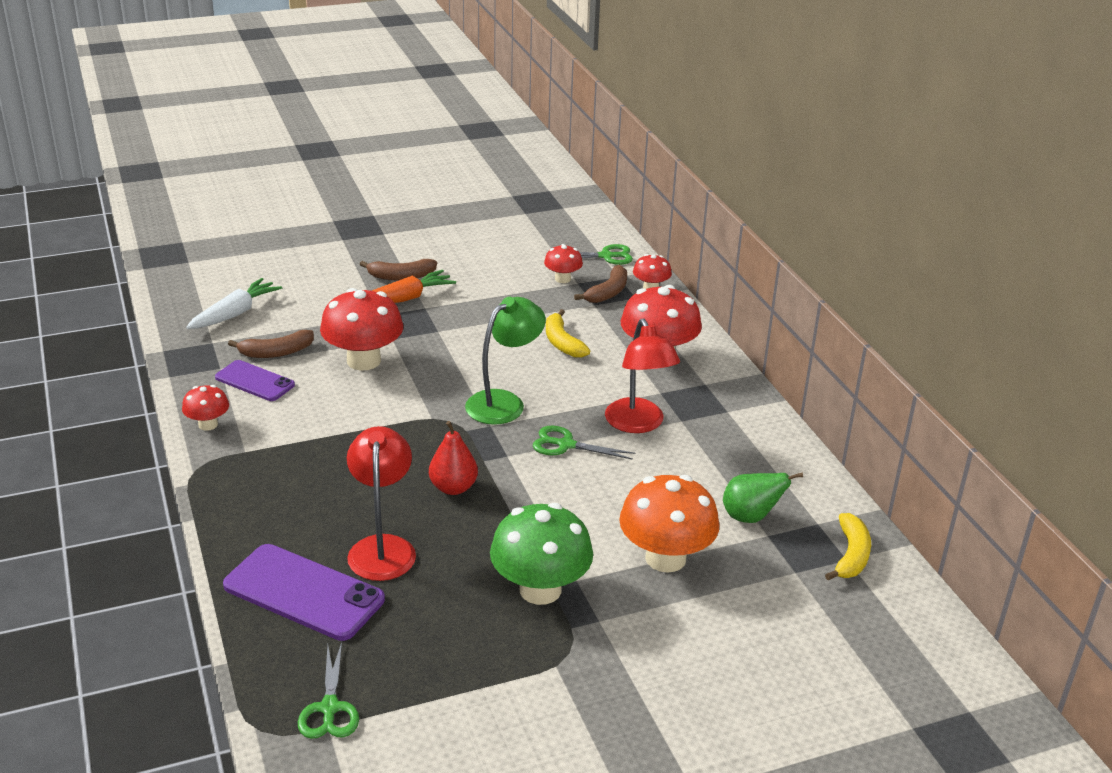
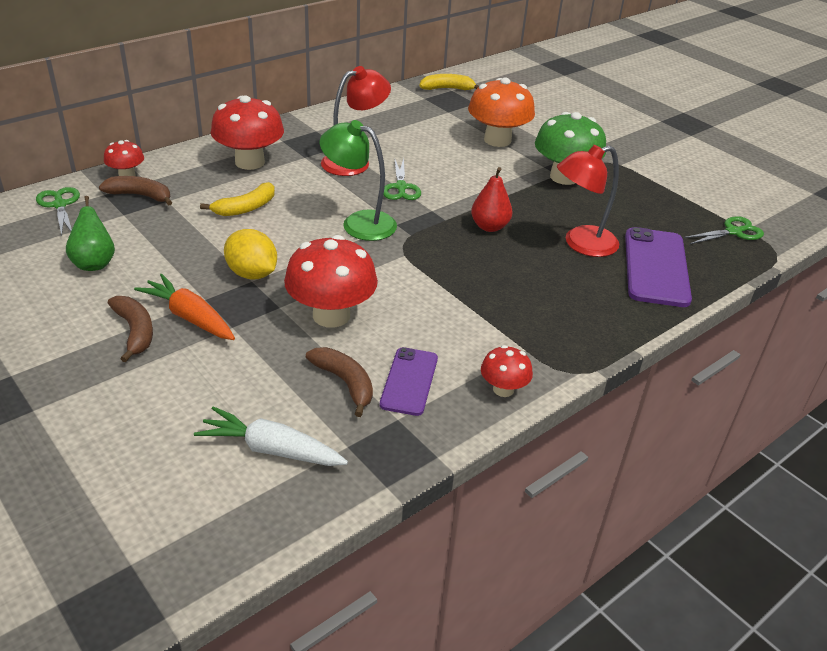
camera: 110 degrees left, 5 degrees up
(448, 332) = (252, 274): none -> yellow lemon
(562, 279) = (117, 223): red mushroom -> none
(750, 517) = (434, 117): green pear -> green pear (94, 263)

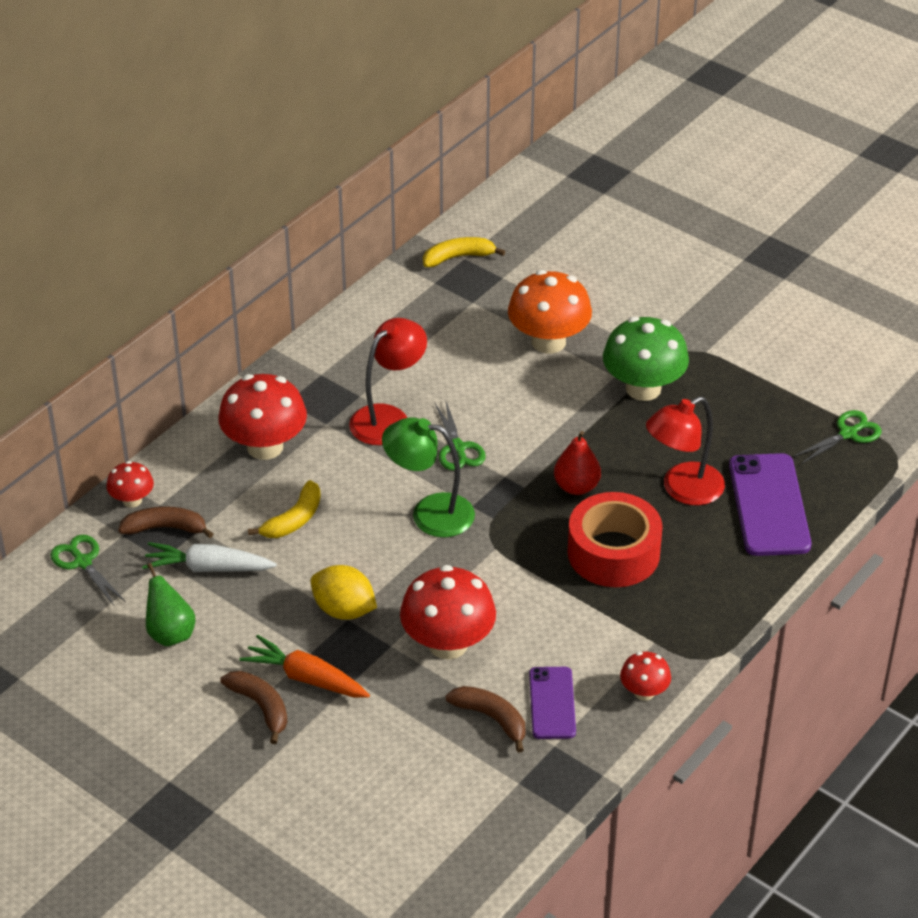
camera: 10 degrees left, 5 degrees up
(271, 449) = (452, 801): white carrot -> white carrot (208, 568)
(507, 276) = (613, 553): none -> red tape

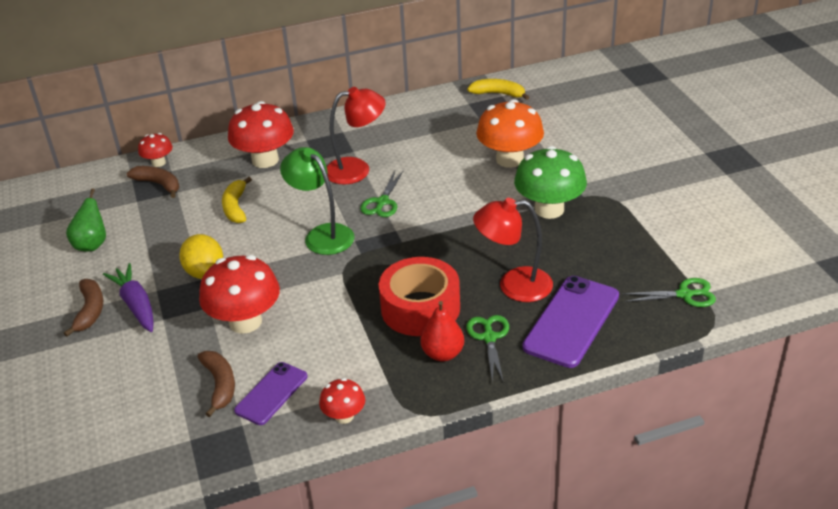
camera: 35 degrees right, 5 degrees down
(82, 562) = (94, 186): green scissors -> green scissors (489, 337)
(208, 568) = (156, 215): white carrot -> none
(294, 520) = (235, 207): yellow banana -> yellow banana turned 105 degrees clockwise
(306, 678) = (136, 305): orange carrot -> purple carrot
(576, 487) = (438, 255): red pear -> red pear (442, 354)

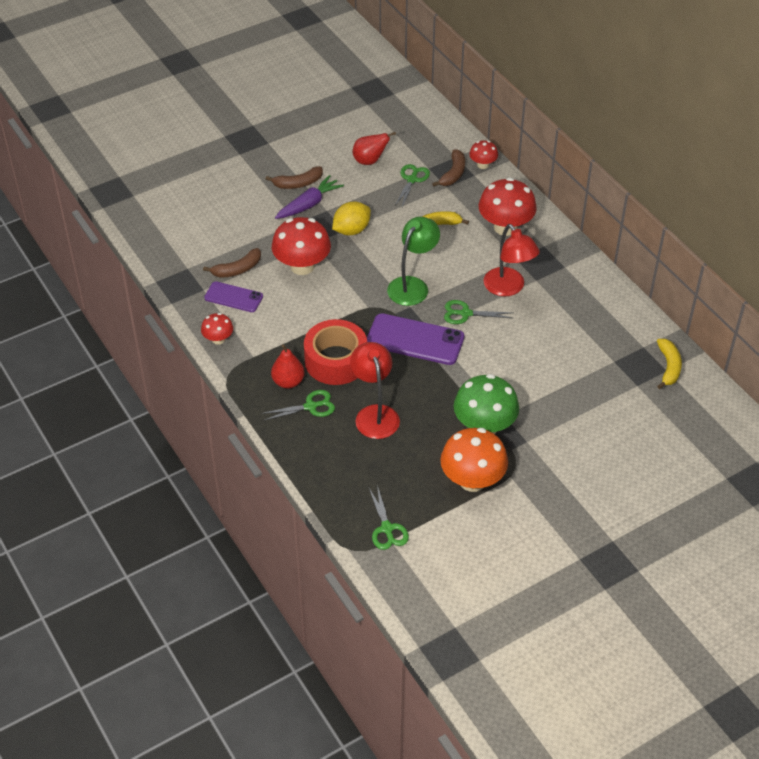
camera: 75 degrees right, 10 degrees up
(92, 244) = (370, 161): green pear -> red pear
(148, 215) = (412, 180): none -> green scissors
(509, 159) = (555, 390): orange mushroom -> orange mushroom (472, 480)
(571, 321) = (338, 455): purple phone -> purple phone (415, 340)

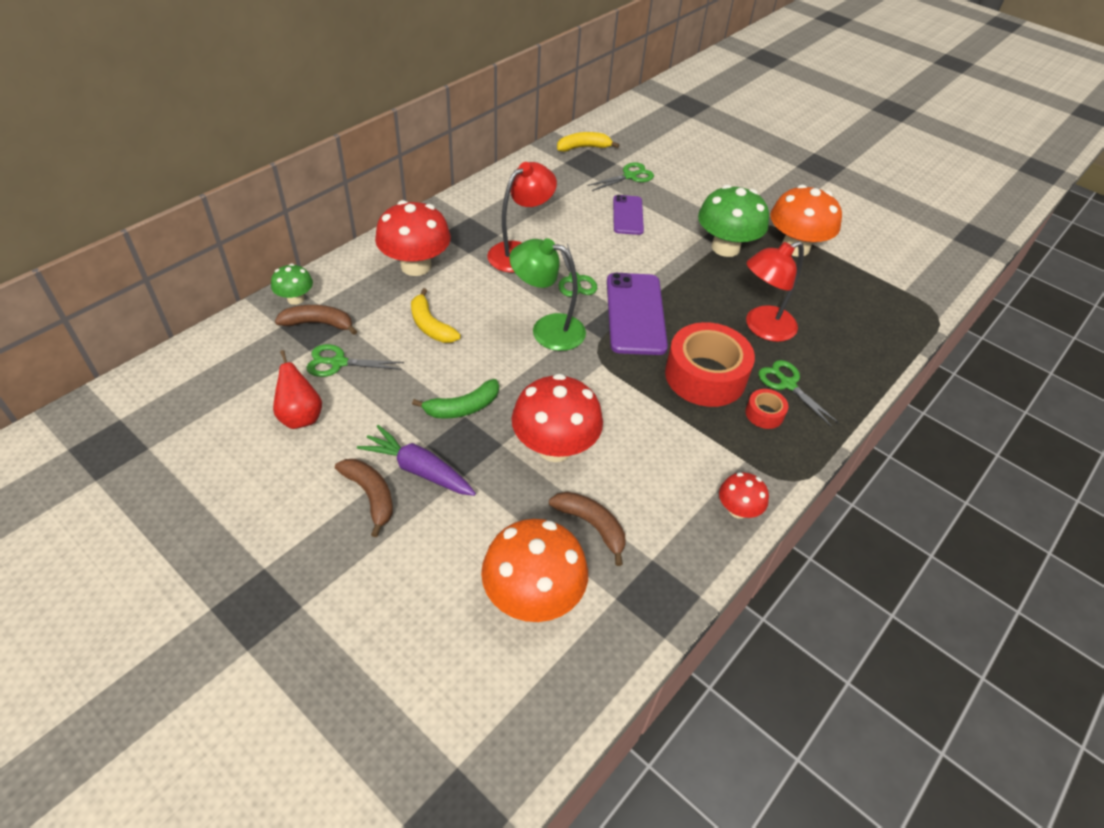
camera: 110 degrees left, 0 degrees up
(204, 236) = (533, 596): none -> orange mushroom
(233, 297) = (650, 514): purple phone -> purple phone (628, 215)
(288, 382) = (764, 414): red pear -> red tape
(351, 230) = (463, 407): yellow lemon -> green banana
(387, 529) = (894, 295): green scissors -> green scissors (630, 176)
(483, 165) = (295, 299): red mushroom -> green mushroom

